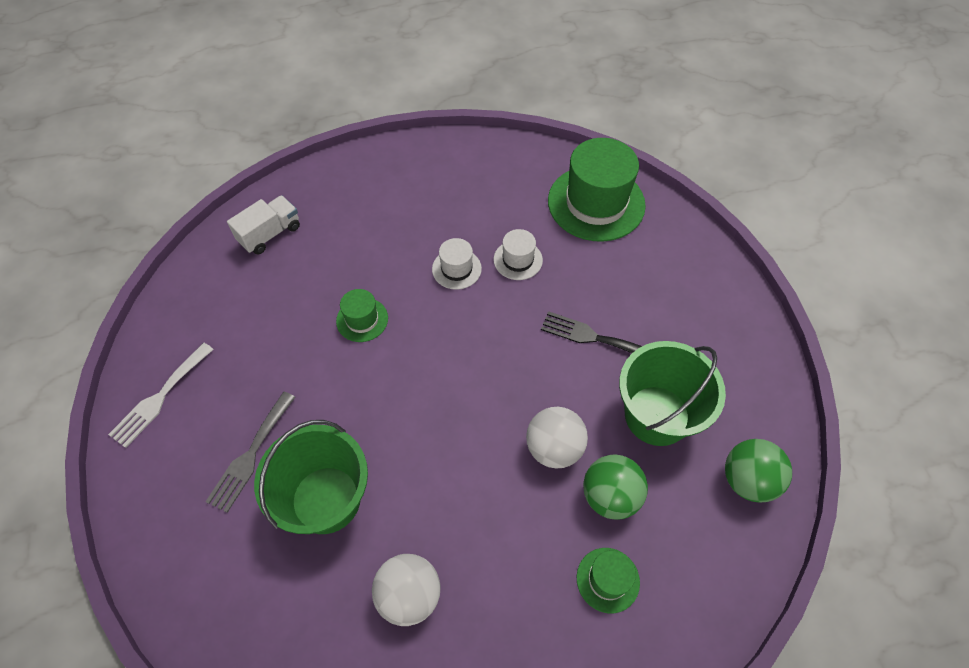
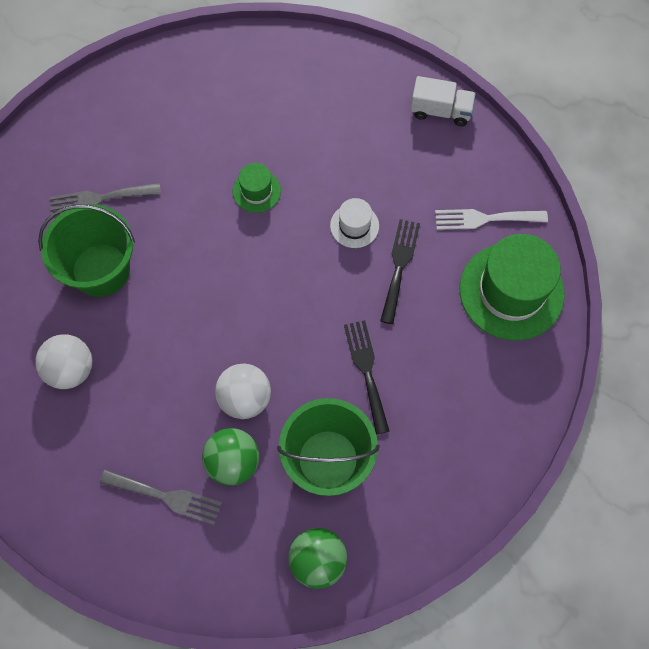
camera: 55 degrees right, 10 degrees up
(160, 398) = (101, 110): white fork -> white fork (485, 219)
(270, 234) = (283, 71): white truck -> white truck (440, 111)
(518, 260) = (399, 266): white hat -> black fork
(608, 580) = (166, 497): green hat -> grey fork

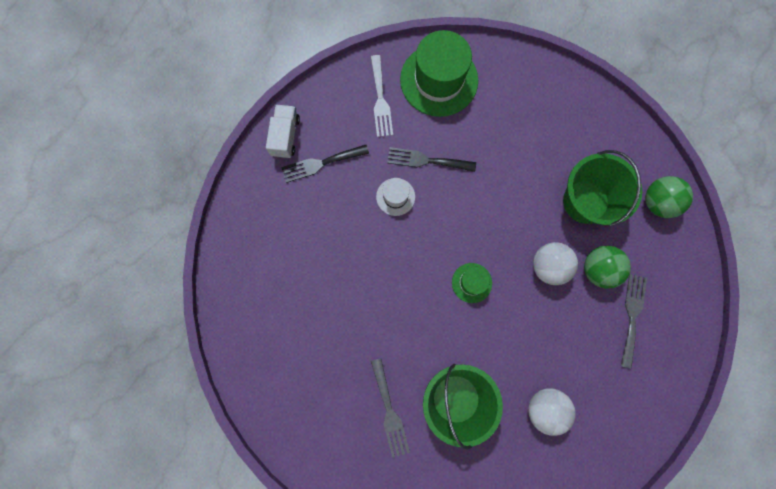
camera: 95 degrees left, 10 degrees up
(256, 191) = (371, 277): green hat -> green hat (471, 283)
(366, 371) = (514, 179): black fork -> black fork (321, 163)

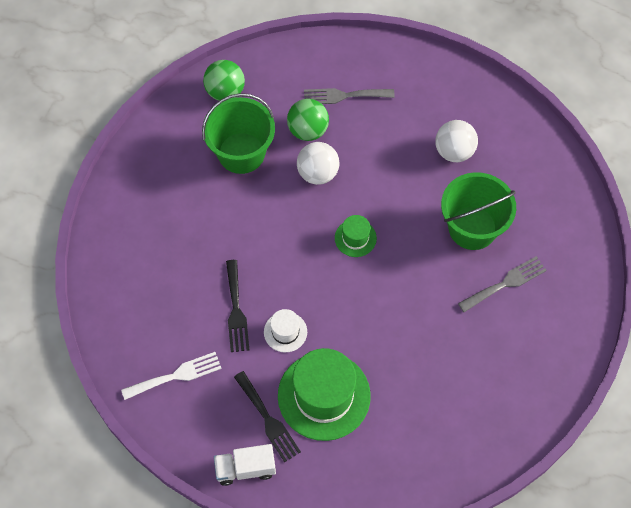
camera: 105 degrees left, 15 degrees down
(439, 80) = (137, 320): green hat -> green hat (324, 396)

